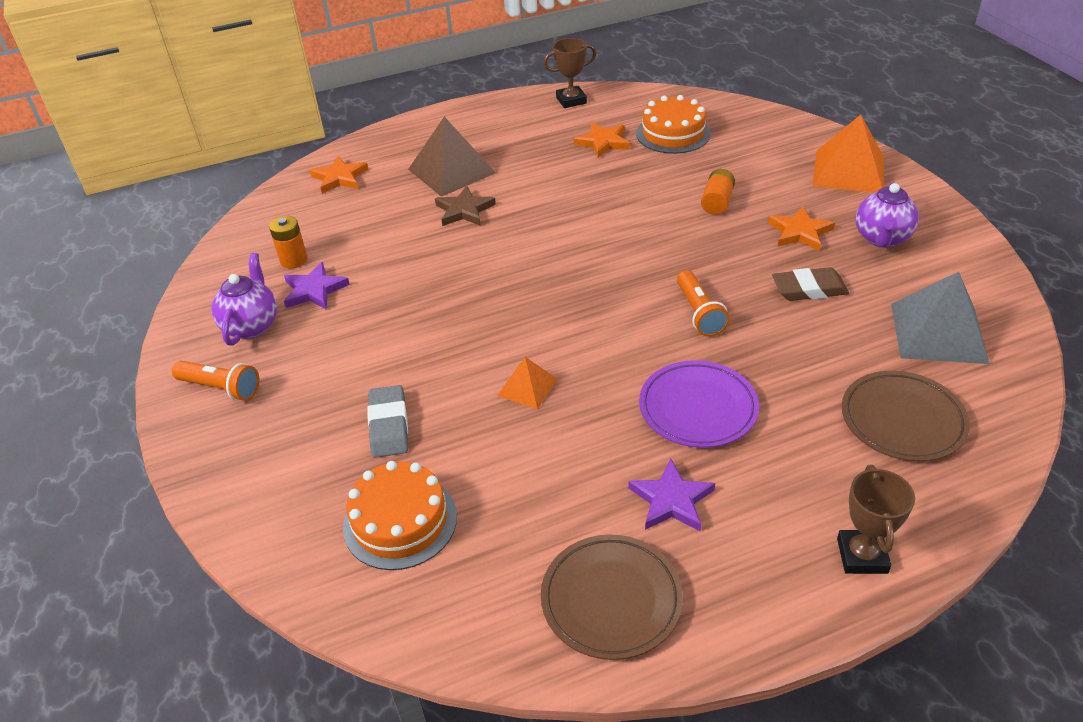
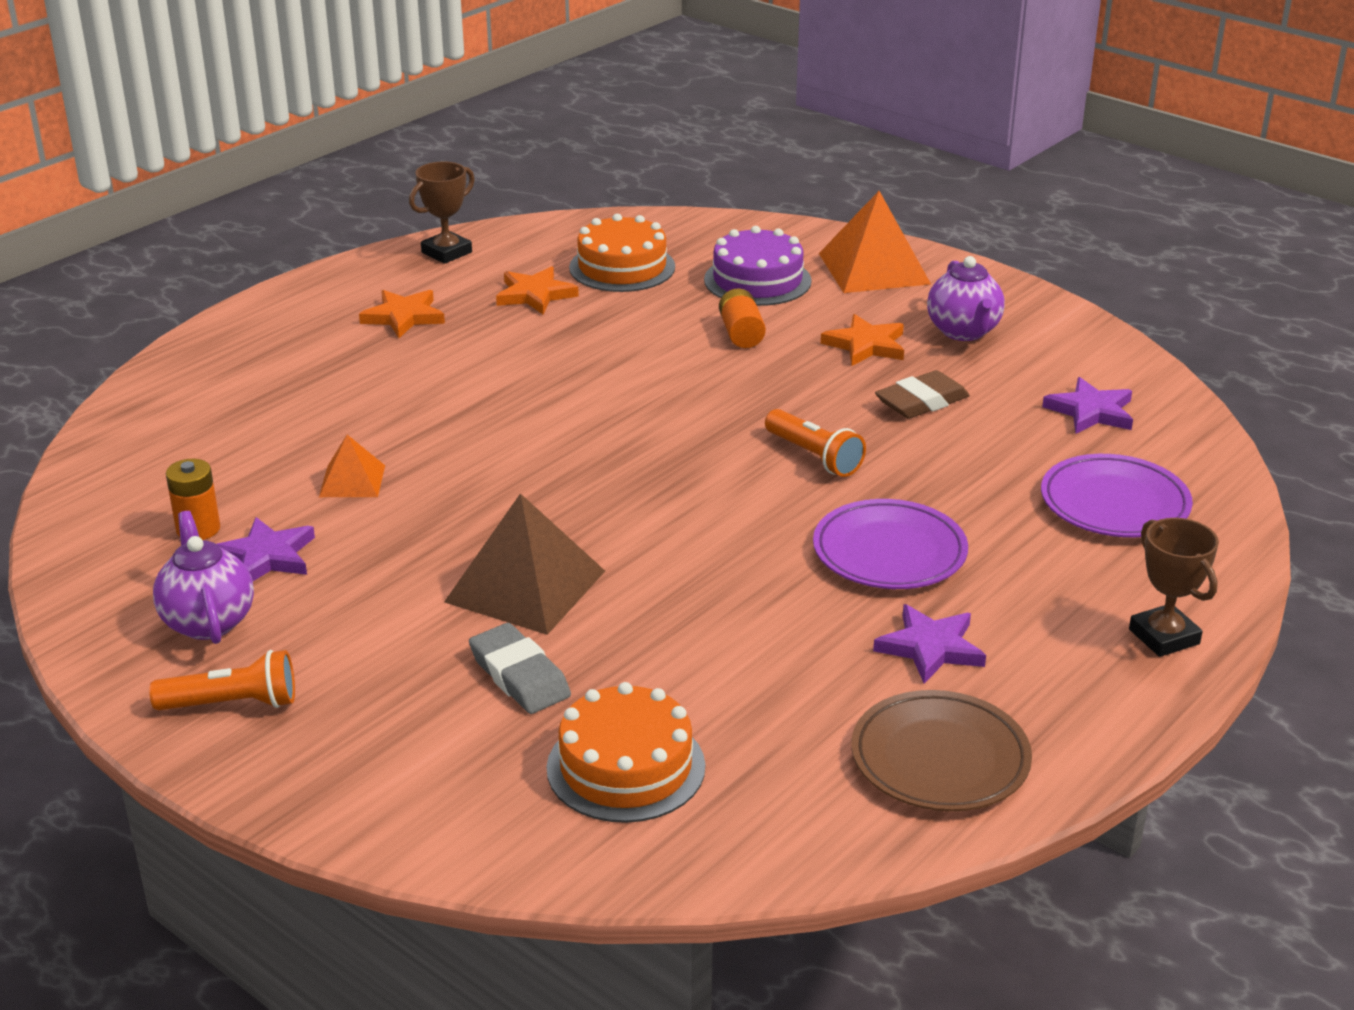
camera: 30 degrees left, 10 degrees down
(340, 178) = (174, 413): orange star -> orange star (404, 317)
(451, 171) = (344, 370): brown pyramid -> brown pyramid (525, 586)
(464, 210) = (406, 413): brown star -> none
(527, 387) = (667, 586): orange pyramid -> orange pyramid (352, 481)
(757, 163) = (757, 280): none -> purple cake
(902, 420) = (1114, 504): brown plate -> purple plate
(938, 332) = (1091, 411): grey pyramid -> purple star

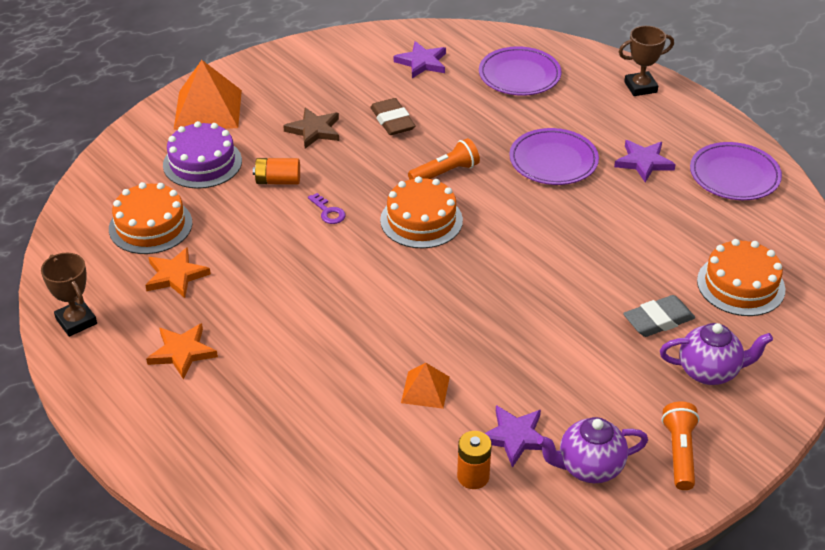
camera: 80 degrees left, 10 degrees up
(525, 586) = (567, 311): brown pyramid -> none
(689, 375) = (328, 212): none -> purple key
(695, 447) = (421, 220): none -> orange cake
(866, 345) = (314, 130): orange star -> brown star
(940, 759) = (734, 176): brown plate -> purple plate
(964, 332) = (311, 89): purple teapot -> purple teapot (709, 371)

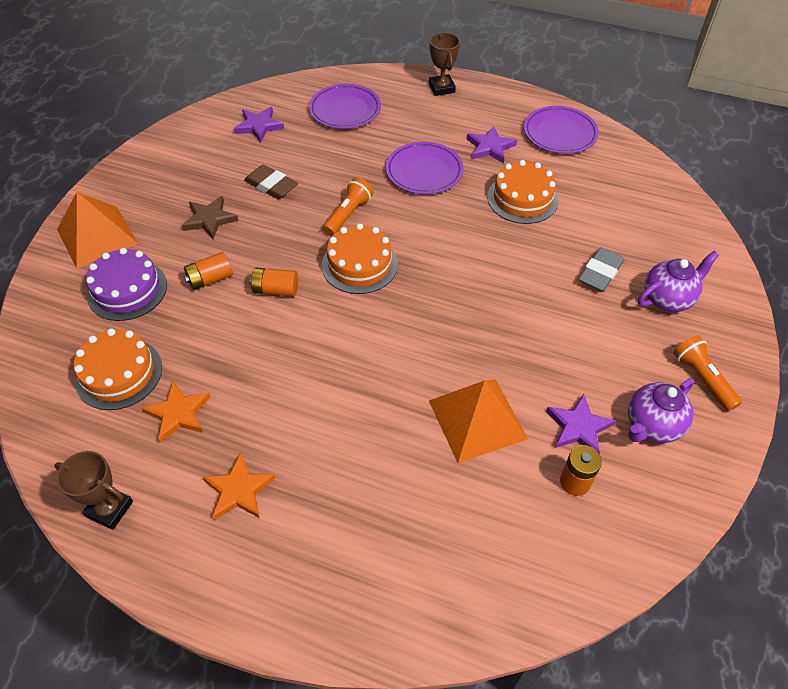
camera: 30 degrees left, 10 degrees up
(328, 212) = (276, 290): purple key -> orange battery
(425, 389) = (477, 419): orange pyramid -> orange pyramid, size x1.86
(640, 87) = (441, 88): brown trophy -> brown trophy turned 60 degrees counterclockwise
(740, 285) = (632, 218): orange cake -> orange cake (522, 198)

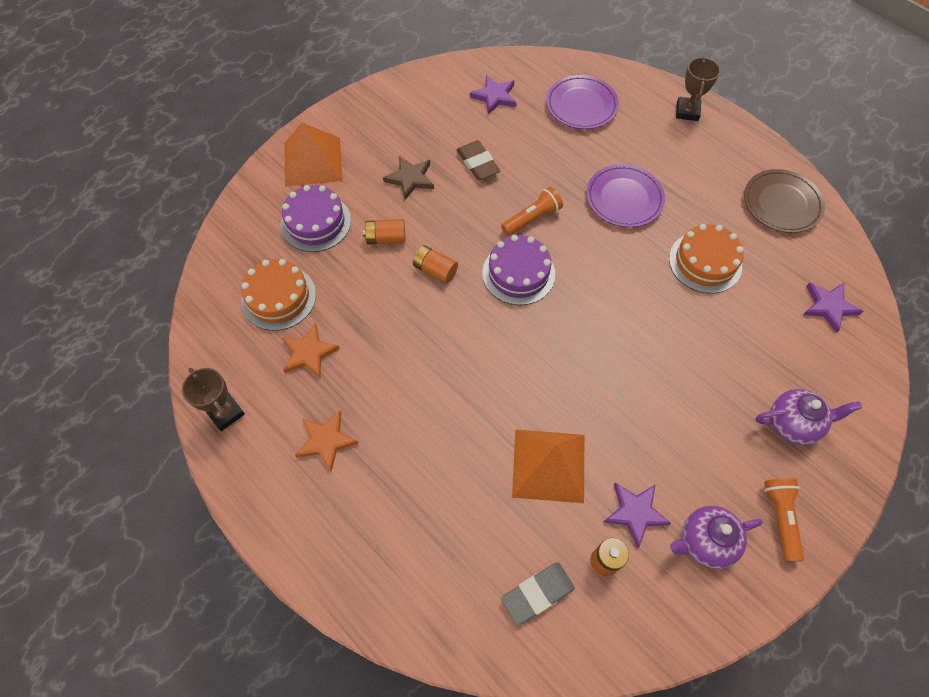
camera: 25 degrees right, 10 degrees up
(359, 264) = (518, 273): orange cake -> purple cake
(490, 147) = (702, 194): purple star -> purple star (828, 306)
(559, 133) = (781, 204): purple plate -> brown plate
(600, 272) = (740, 370): grey eraser -> grey eraser (537, 593)

